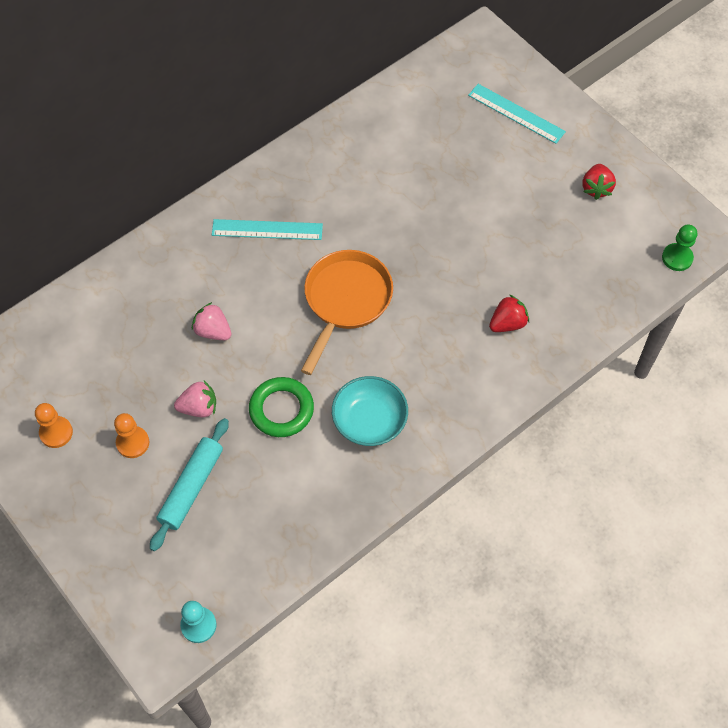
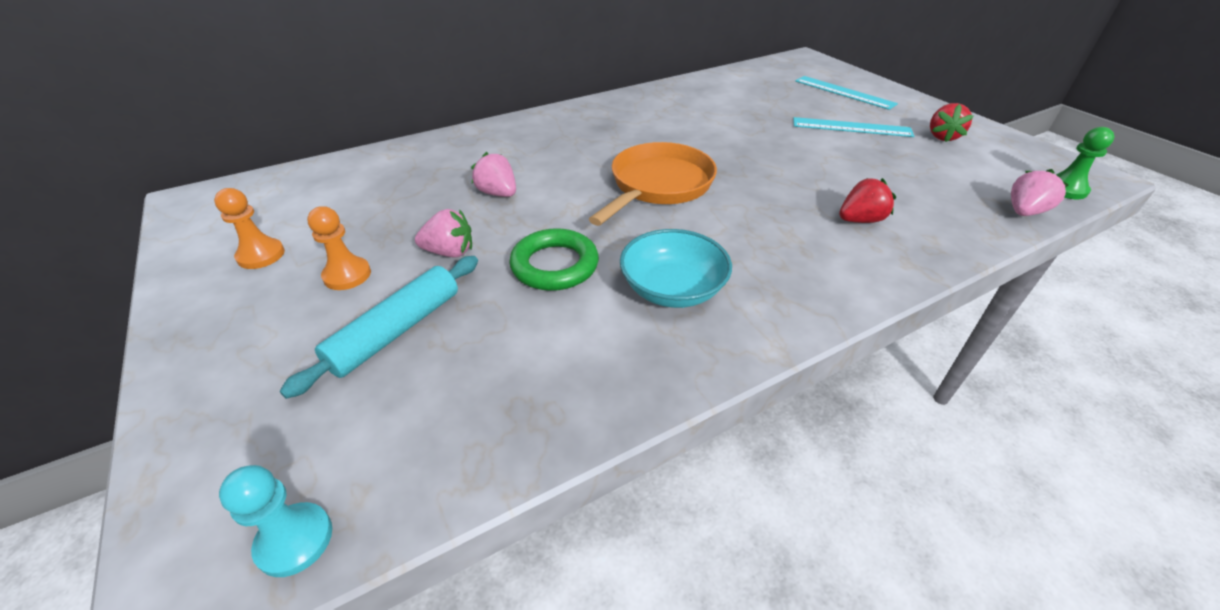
camera: 10 degrees right, 20 degrees down
(267, 230) = (584, 134): turquoise ruler -> turquoise ruler (851, 127)
(635, 294) = (1024, 212): none -> pink strawberry

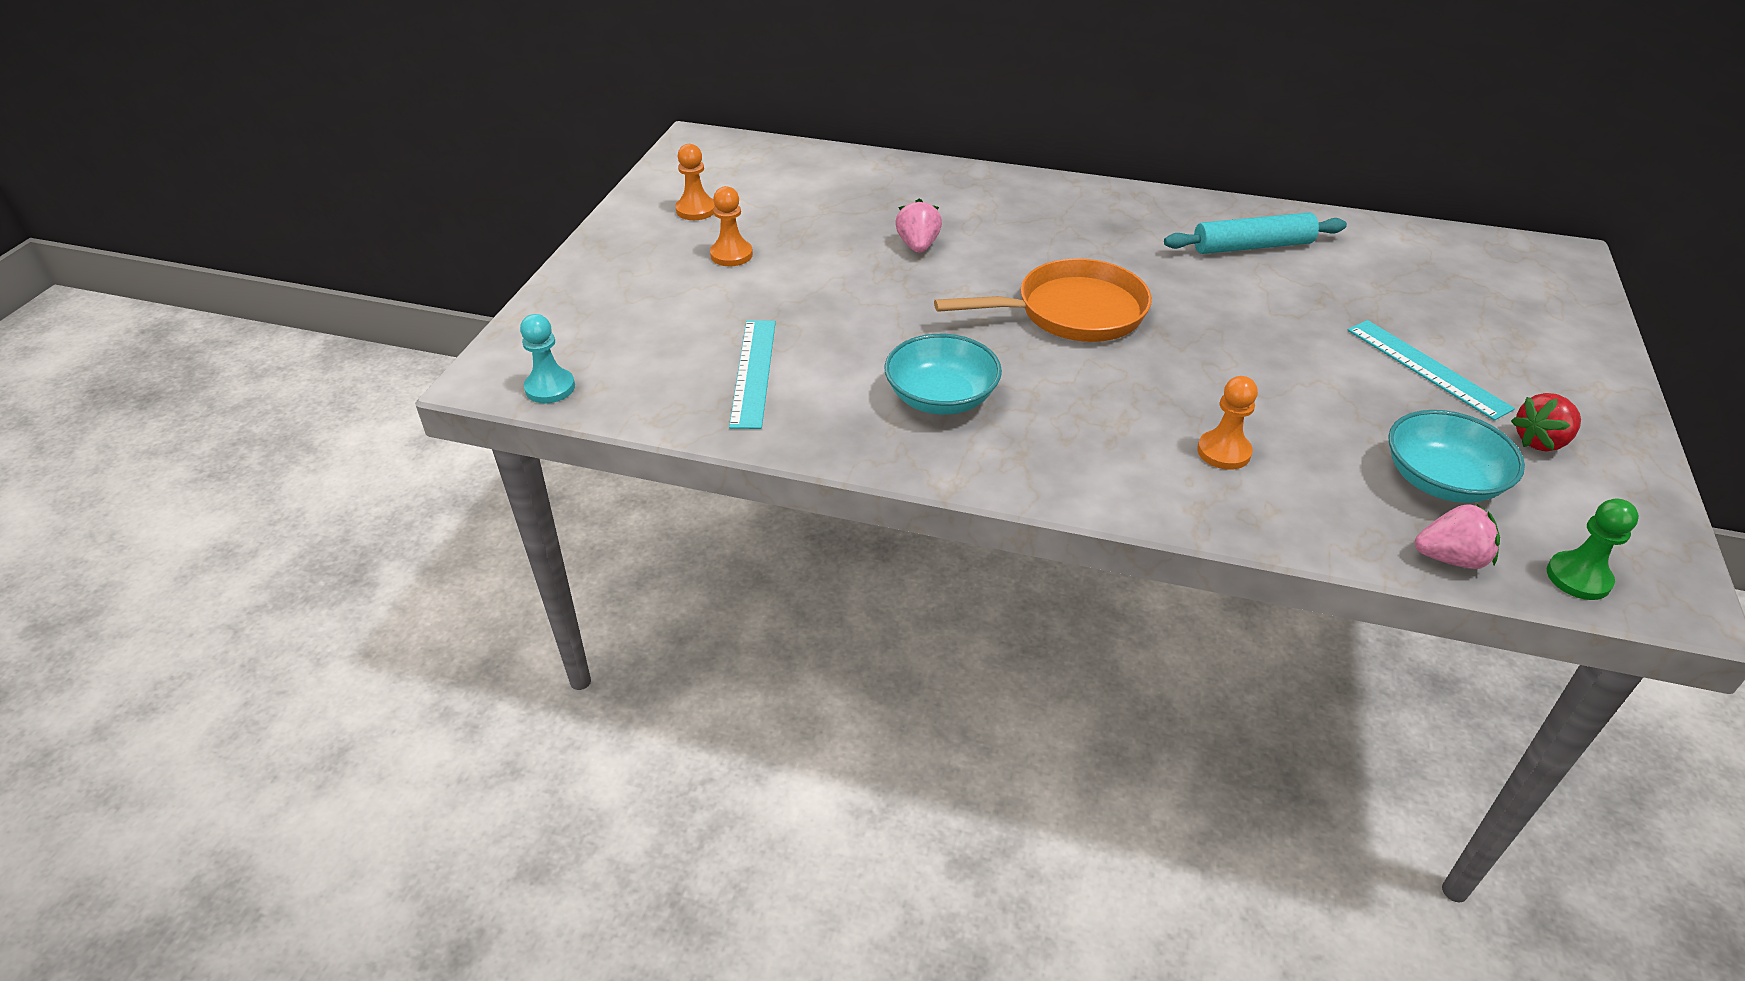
camera: 45 degrees right, 0 degrees up
(396, 331) = (717, 311): turquoise rolling pin -> turquoise rolling pin (1252, 246)
(450, 252) = (817, 275): pink strawberry -> none
(554, 265) = (878, 328): green ring -> none
(844, 92) = (1516, 325): turquoise ruler -> turquoise ruler (753, 372)
(860, 220) = (1224, 452): red strawberry -> orange pawn
(951, 176) = (1441, 481): none -> turquoise bowl

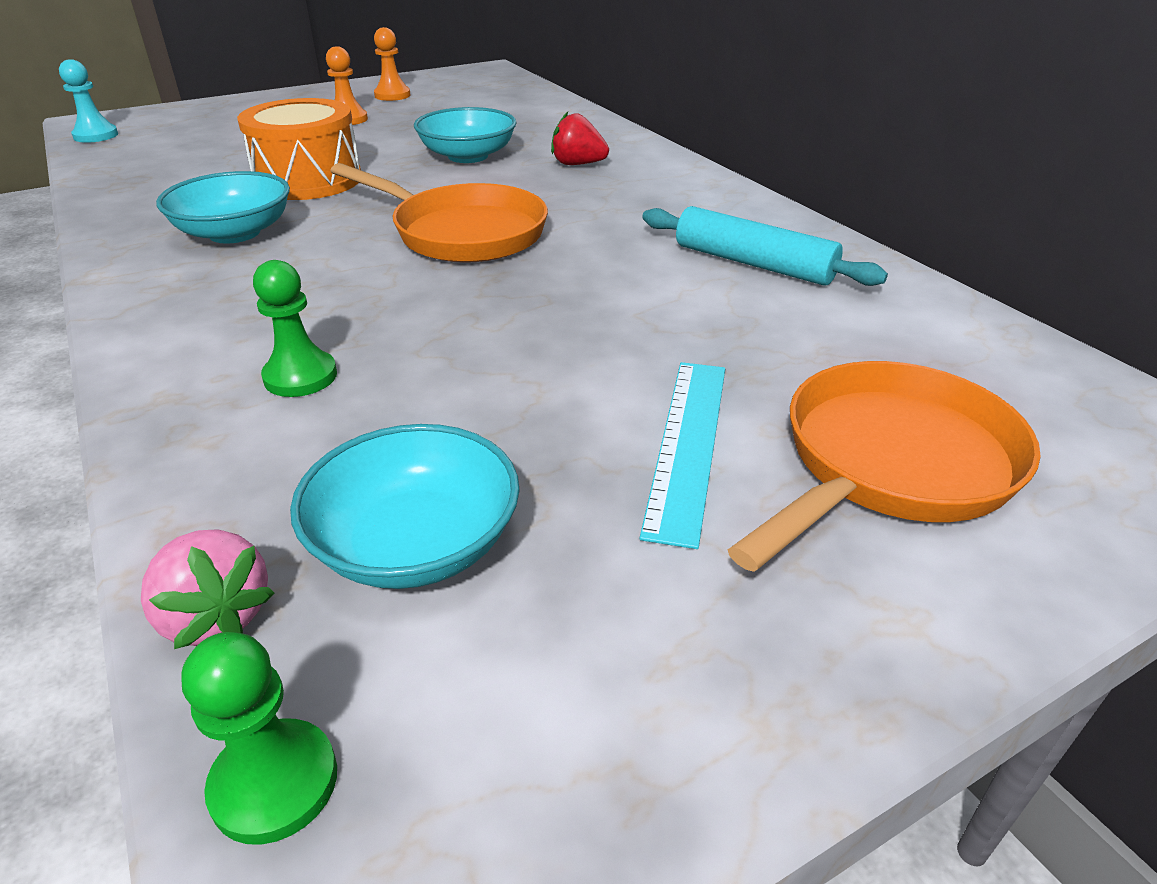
camera: 45 degrees right, 5 degrees down
(753, 372) = (189, 171): turquoise ruler -> none
(867, 328) = (308, 180): none -> orange drum
(918, 246) = (468, 156): pink strawberry -> turquoise bowl
(1224, 452) = (300, 376): orange pawn -> green pawn
(1495, 329) = (890, 465): none -> orange pan
(1540, 441) = (645, 604): red strawberry -> red strawberry (577, 164)

